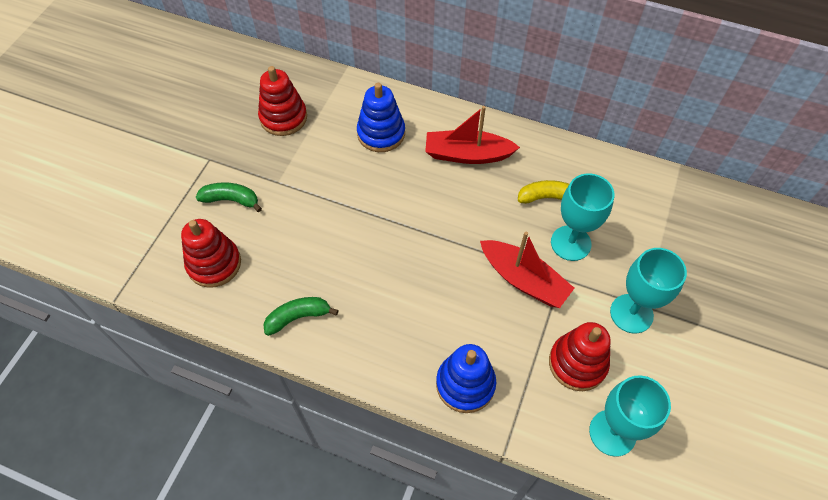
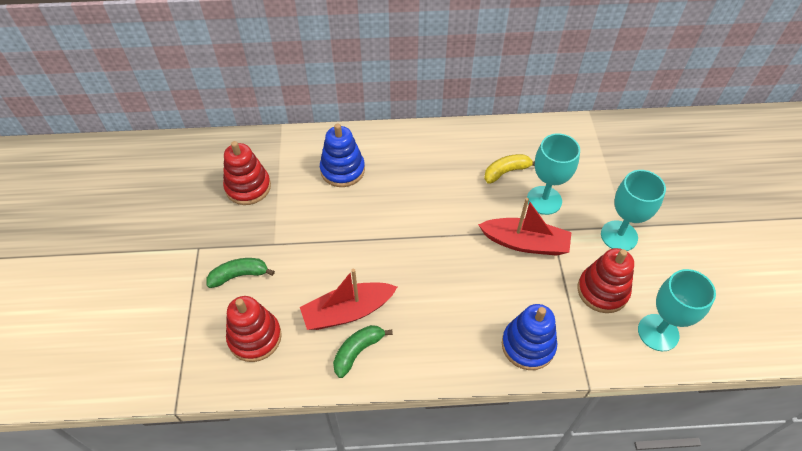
camera: 25 degrees left, 5 degrees down
(467, 154) = (424, 161): red boat -> red boat (347, 312)

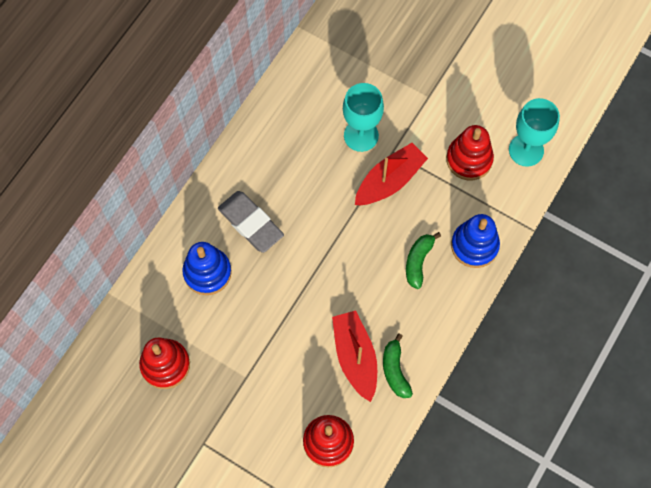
camera: 55 degrees left, 15 degrees up
(239, 275) = (258, 423): green banana -> green banana (418, 261)
(347, 312) = (355, 357): red boat -> red boat turned 150 degrees clockwise
(404, 173) = (250, 223): none -> grey eraser
(506, 172) = (311, 142): yellow banana -> none
(619, 236) = (433, 108): turquoise goblet -> none

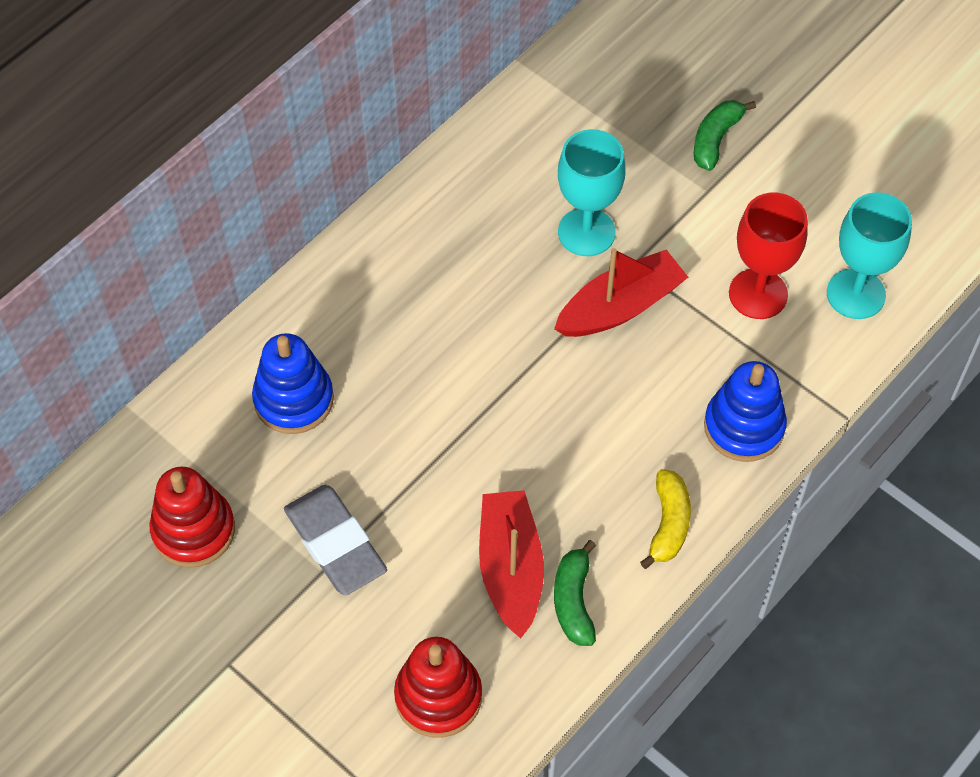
camera: 10 degrees right, 10 degrees down
(250, 223) = (380, 336): grey eraser -> grey eraser (335, 543)
(418, 261) = (645, 437): green banana -> green banana (716, 139)
(441, 314) = (668, 524): none -> yellow banana
(469, 159) = (758, 294): red stacking toy -> red goblet

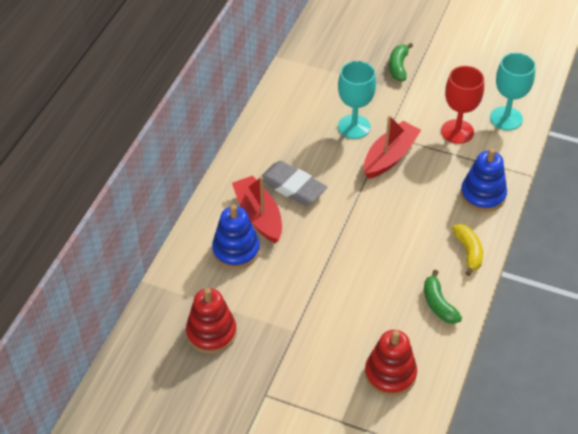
camera: 20 degrees left, 10 degrees down
(335, 543) = (295, 315): grey eraser -> grey eraser (292, 187)
(510, 568) = (397, 298): red boat -> red boat (258, 215)

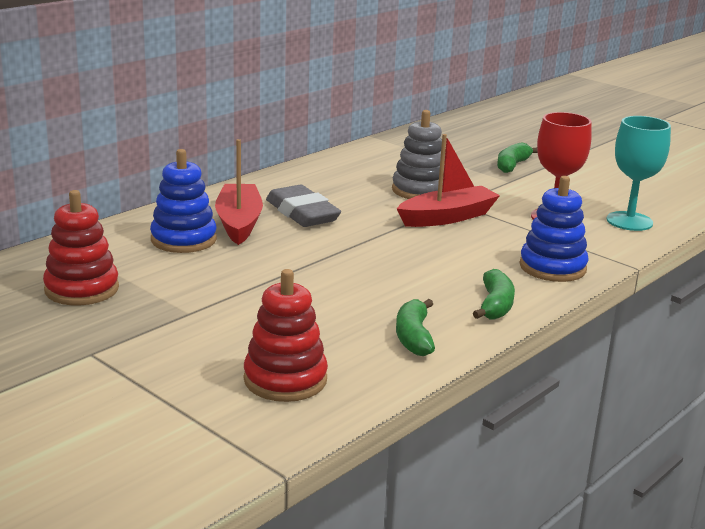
camera: 20 degrees right, 25 degrees down
(354, 127) = (420, 190): turquoise goblet -> grey stacking toy
(468, 252) = (495, 305): yellow banana -> green banana

